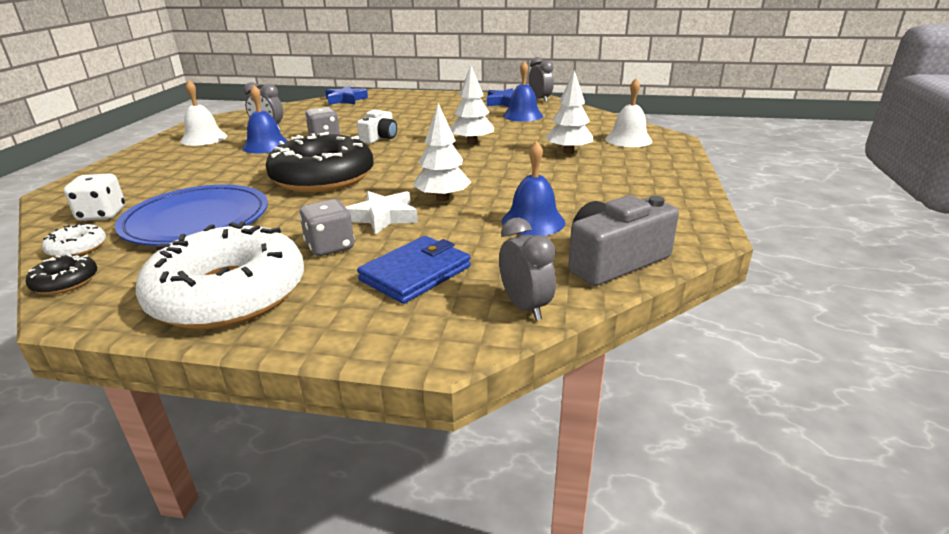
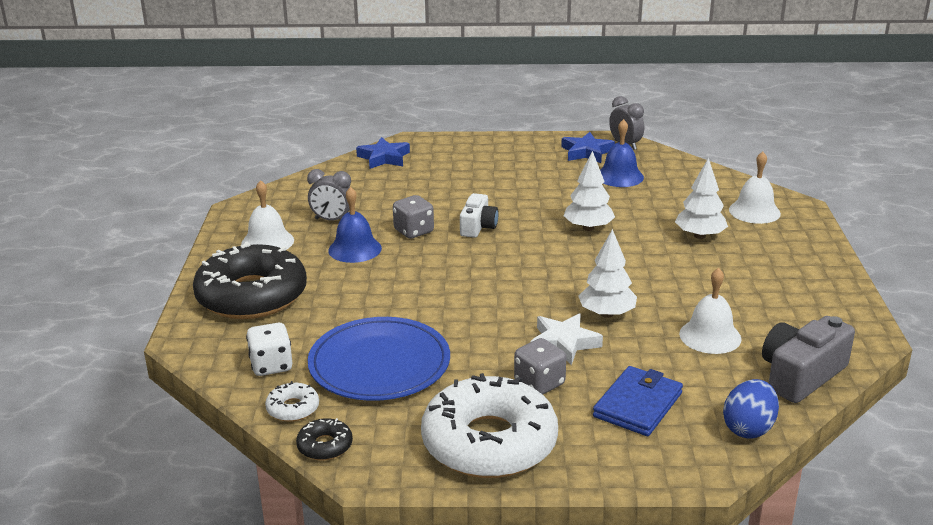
camera: 10 degrees left, 0 degrees up
(323, 177) = (461, 294): black donut -> black donut (252, 296)
(525, 307) = (748, 428): grey clock -> blue egg
(533, 221) = (710, 336): blue bell -> white bell

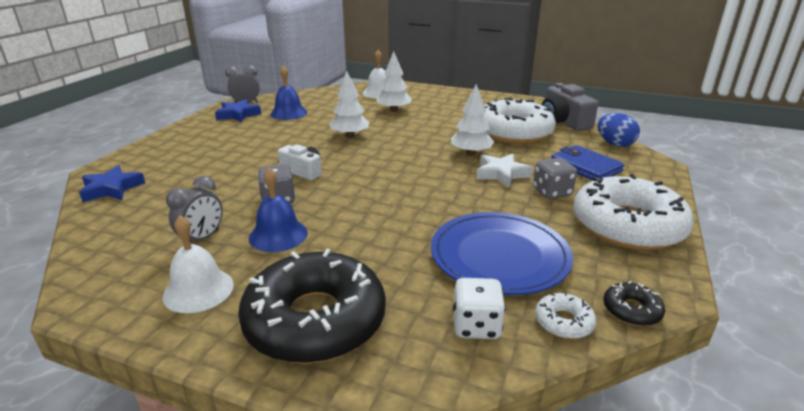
camera: 70 degrees left, 0 degrees up
(710, 336) = (513, 132): white bell -> white donut

